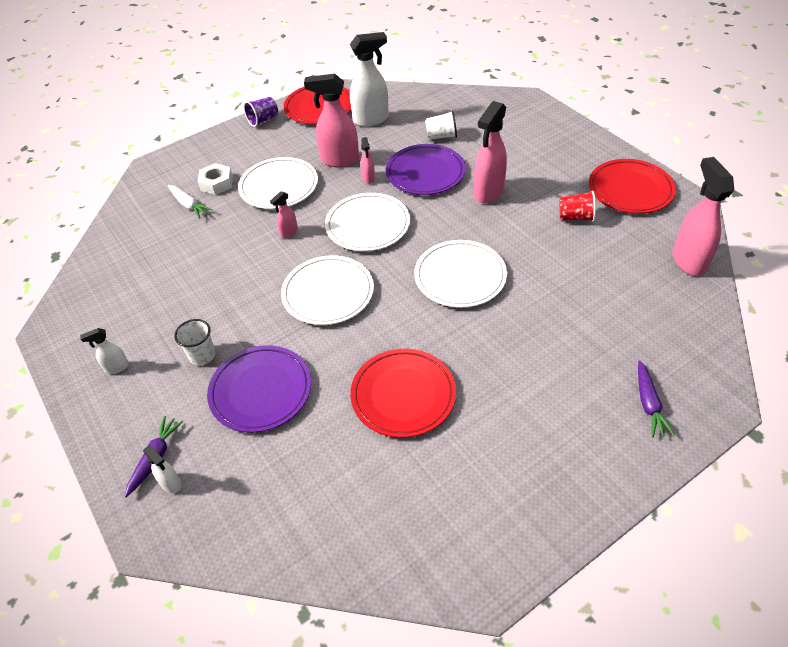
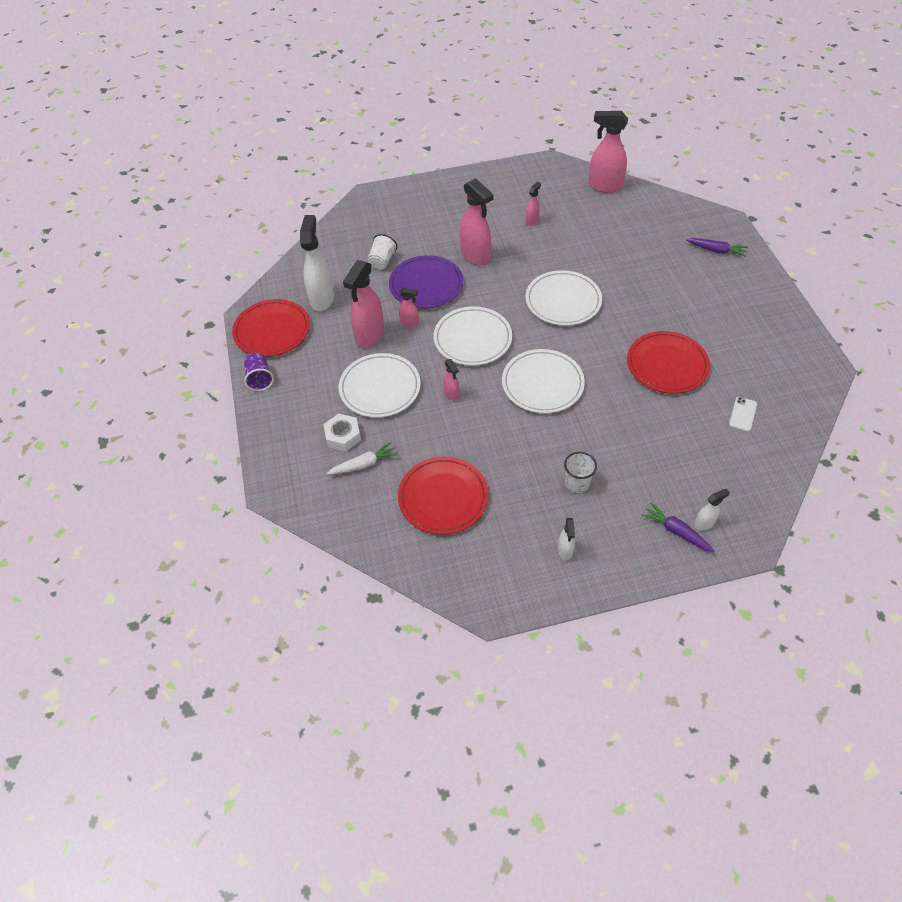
camera: 70 degrees left, 5 degrees up
(260, 391) = (632, 449): purple plate -> none
(352, 493) = (743, 414): none -> white phone
(575, 217) = (532, 220): red cup -> pink spray bottle
(630, 189) = (518, 184): red plate -> red plate (443, 497)

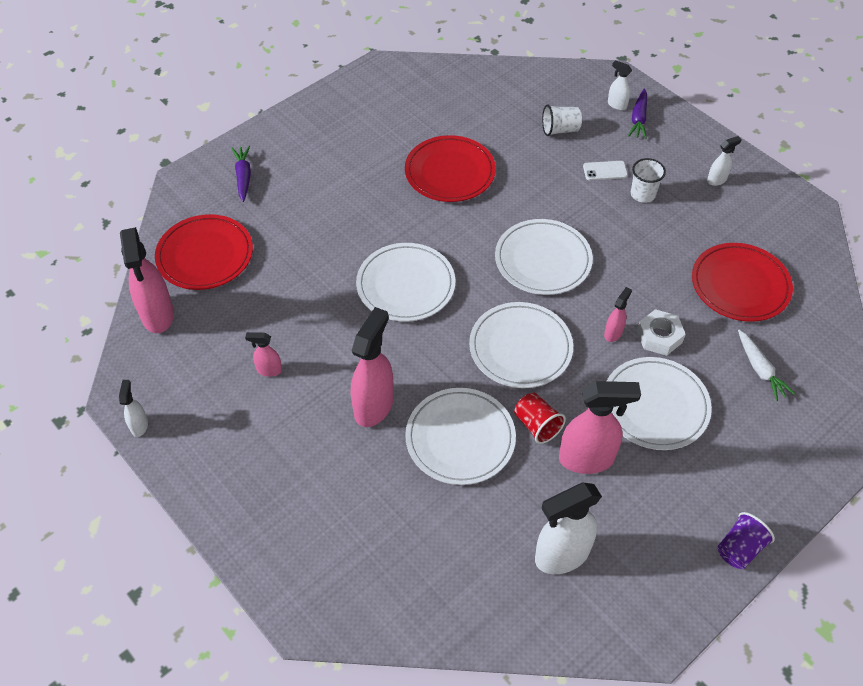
camera: 120 degrees left, 0 degrees up
(272, 331) = (657, 586): red plate -> red plate (205, 255)
(343, 436) = (743, 408): white nut -> white nut (659, 336)
(364, 464) = (760, 369): white carrot -> white carrot turned 150 degrees counterclockwise
(382, 261) = (444, 517): white cup -> white cup (560, 130)
(409, 323) = (537, 425): pink spray bottle -> red cup
(426, 285) = (460, 438): purple plate -> white plate
(526, 165) = (139, 425): none -> white spray bottle
(743, 414) = (477, 107): white phone -> white phone (605, 171)

